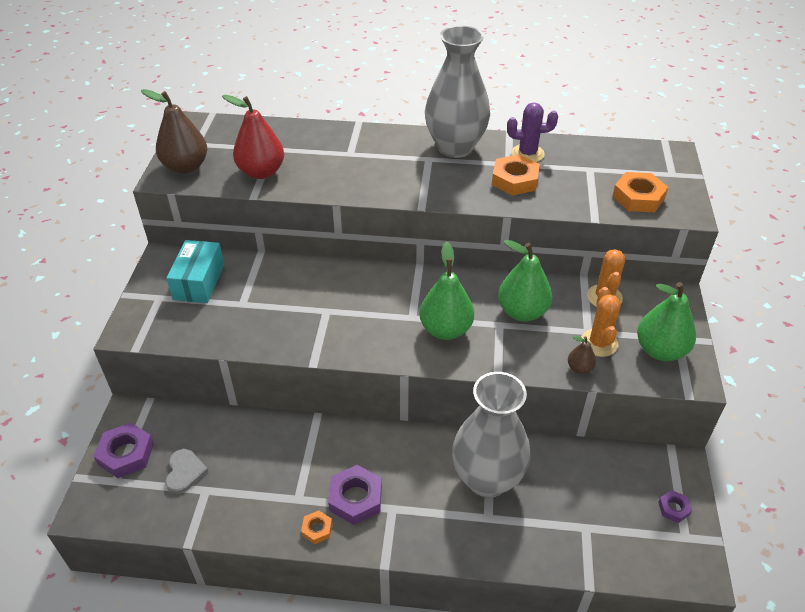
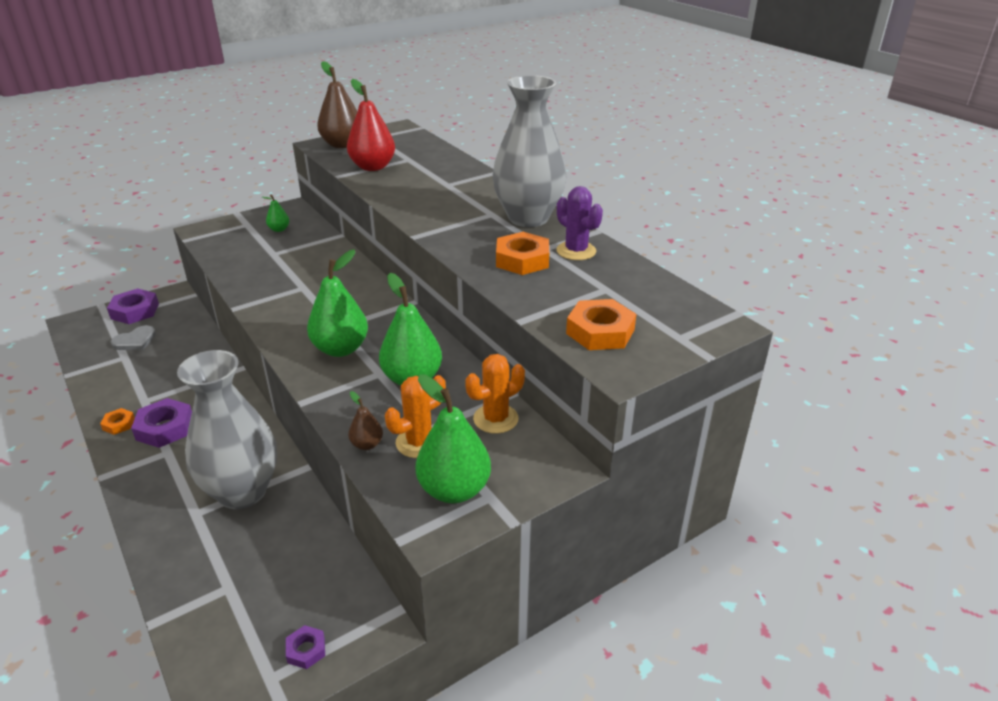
camera: 50 degrees right, 10 degrees down
(199, 282) = (279, 229): turquoise box -> green pear

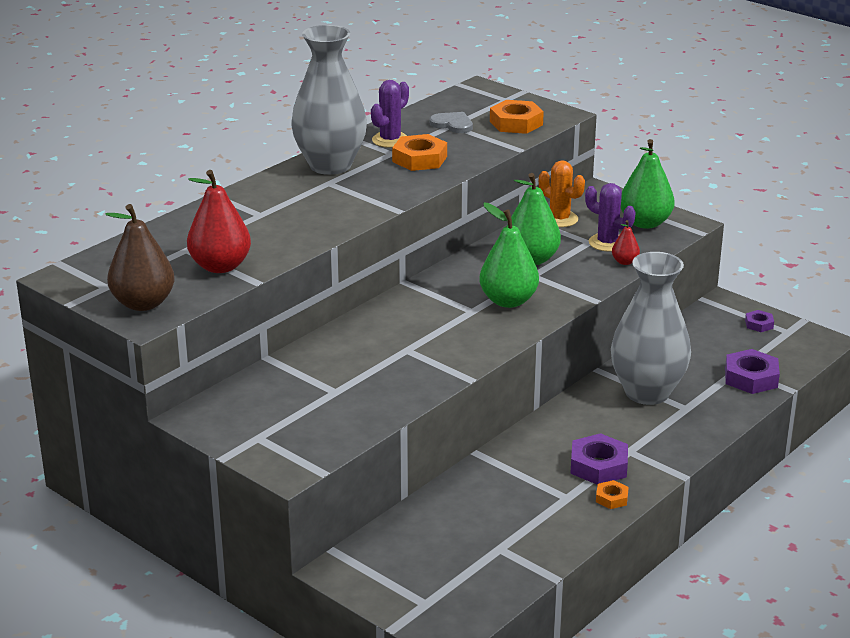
camera: 105 degrees left, 5 degrees down
(135, 311) = (395, 586): purple nut -> purple nut (751, 378)
(135, 340) = (462, 554): grey heart -> grey heart (452, 124)
(279, 229) = (265, 406): green pear -> none
(367, 444) = (625, 262): brown pear -> red pear
(419, 442) = (607, 243): orange cactus -> purple cactus

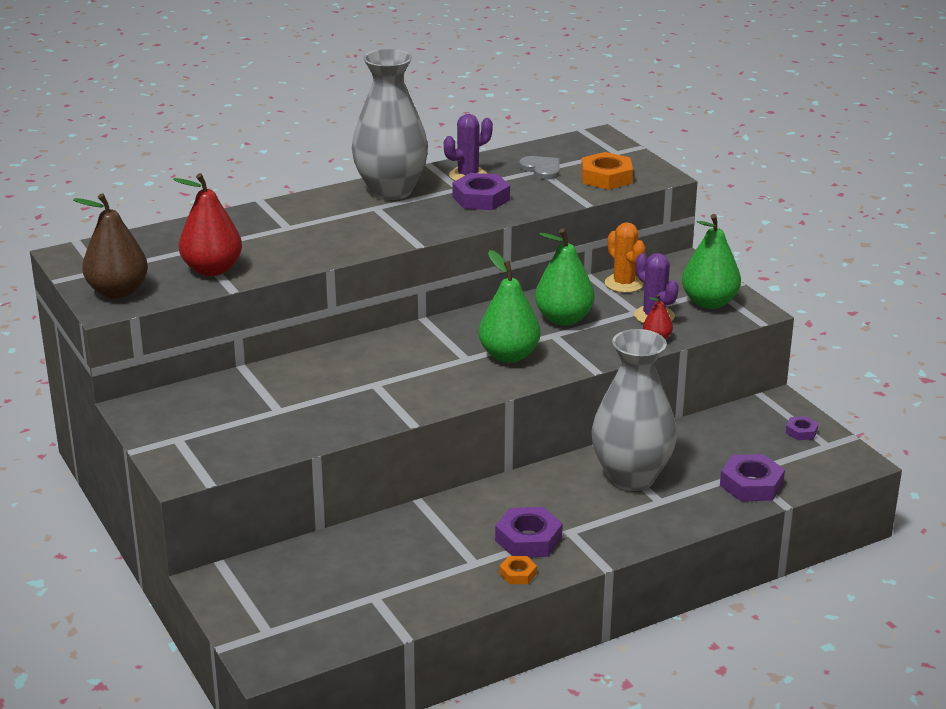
camera: 20 degrees right, 0 degrees up
(419, 159) = (481, 198): orange nut -> purple nut

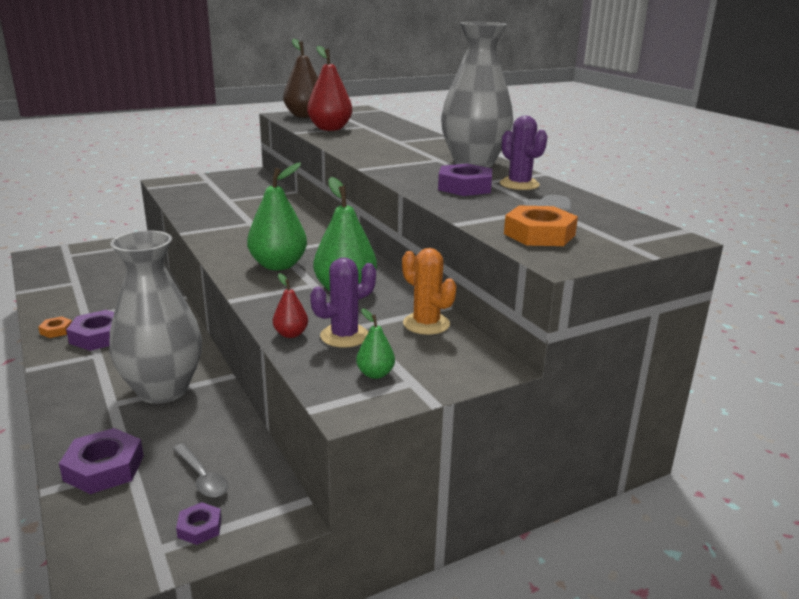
camera: 90 degrees right, 5 degrees down
(624, 284) = (426, 324): orange cactus -> orange cactus turned 75 degrees clockwise
(709, 303) = (375, 374): green pear -> green pear, size x0.49
(749, 438) = (202, 477): none -> grey spoon

